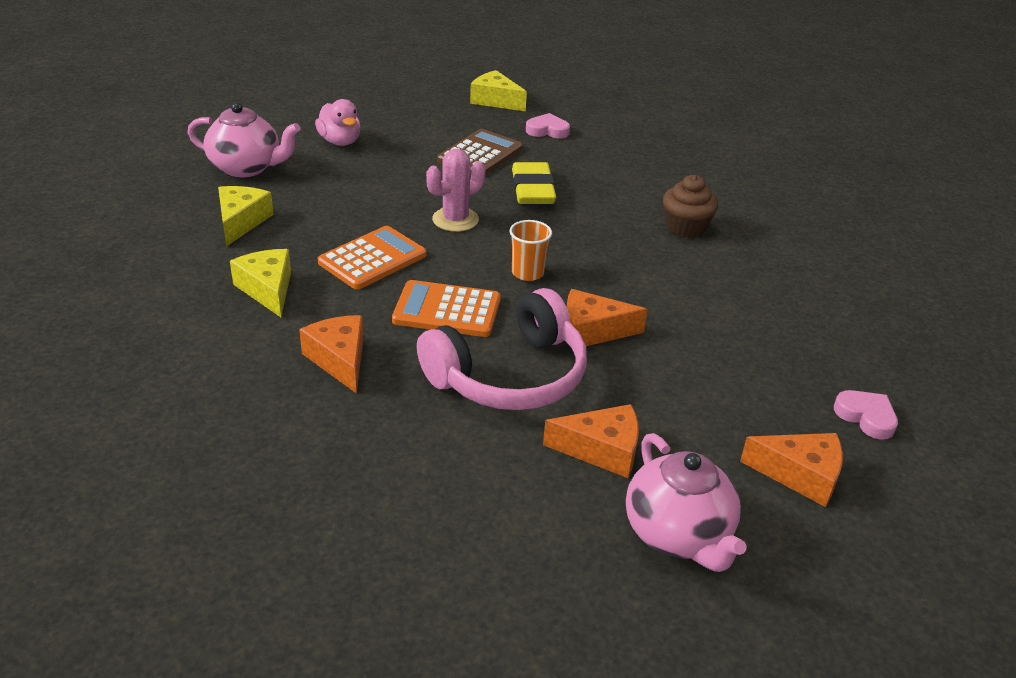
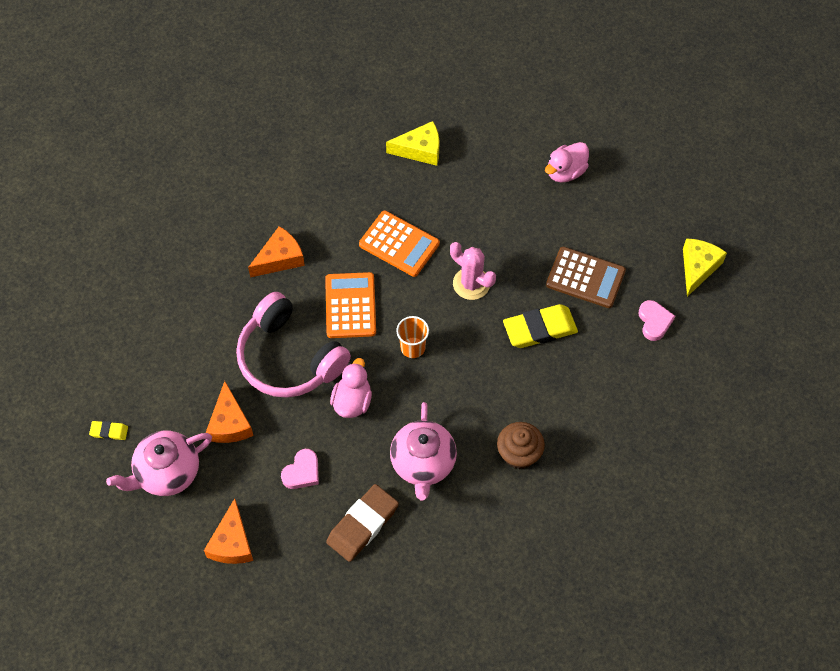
camera: 80 degrees right, 25 degrees up
(247, 168) = (497, 125): pink teapot -> pink teapot (423, 464)
(267, 289) = (343, 194): yellow cheese -> none
(588, 604) = (109, 431): none -> yellow eraser
(592, 331) = (352, 401): orange cheese -> pink duck
(772, 350) = (362, 525): none -> brown eraser
(866, 417) = (301, 588): pink heart -> pink heart (302, 472)

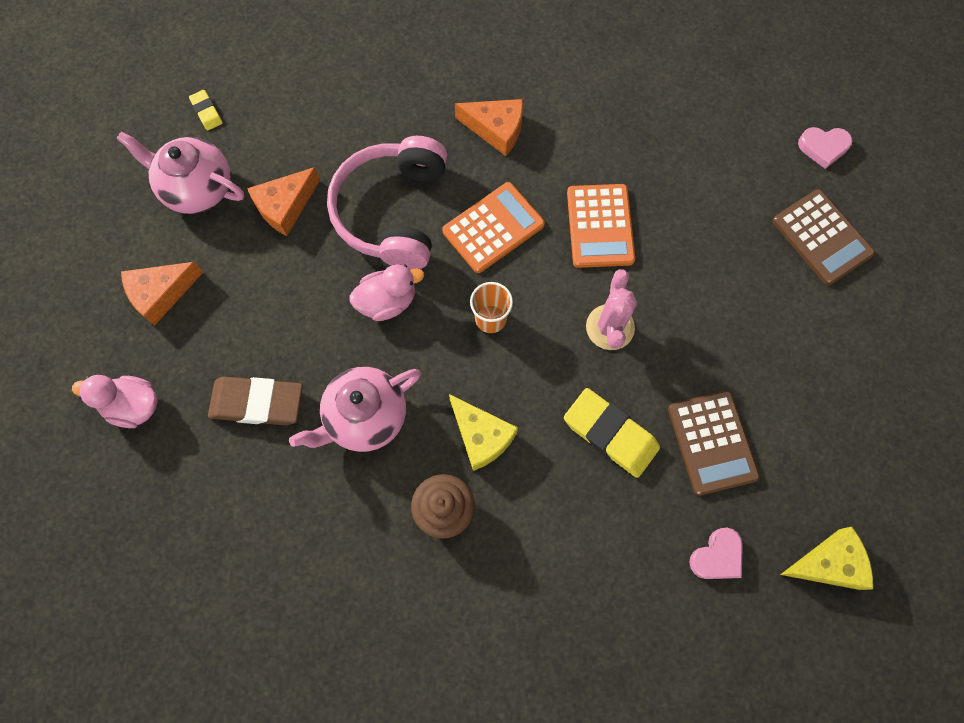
camera: 55 degrees right, 10 degrees up
(302, 472) = (277, 307): pink heart -> pink heart (823, 147)
(420, 150) = (728, 172): yellow cheese -> yellow cheese (481, 436)
(503, 131) = (822, 237): none -> brown calculator
(565, 172) = (827, 334): pink duck -> pink duck (133, 406)

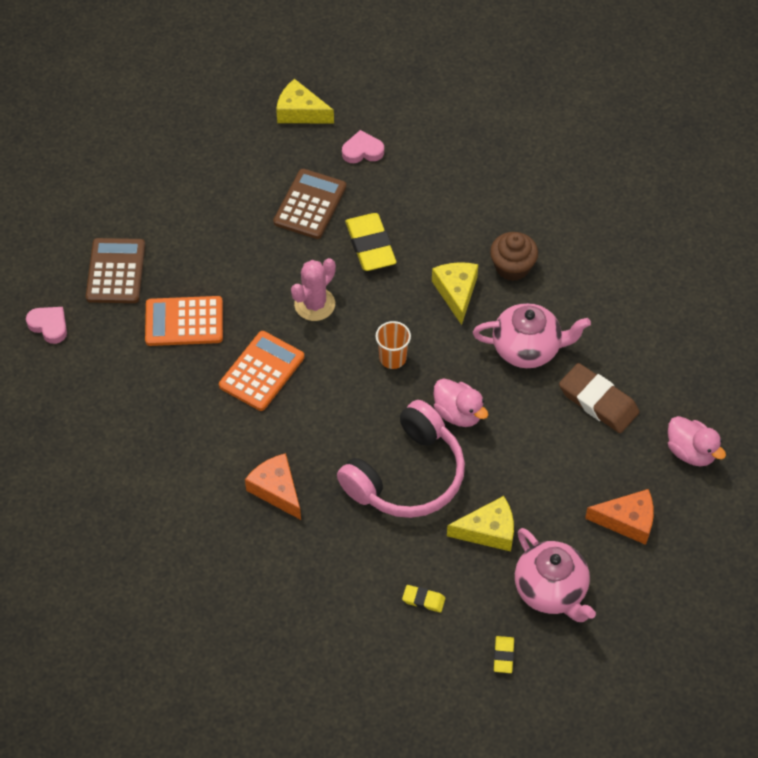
camera: 145 degrees left, 15 degrees down
(285, 206) = (488, 531): orange cheese -> yellow cheese
(303, 116) = (423, 600): none -> yellow eraser
(387, 301) = (458, 413): pink duck -> pink duck turned 150 degrees counterclockwise
(493, 228) = (340, 417): orange calculator -> orange calculator (184, 322)

